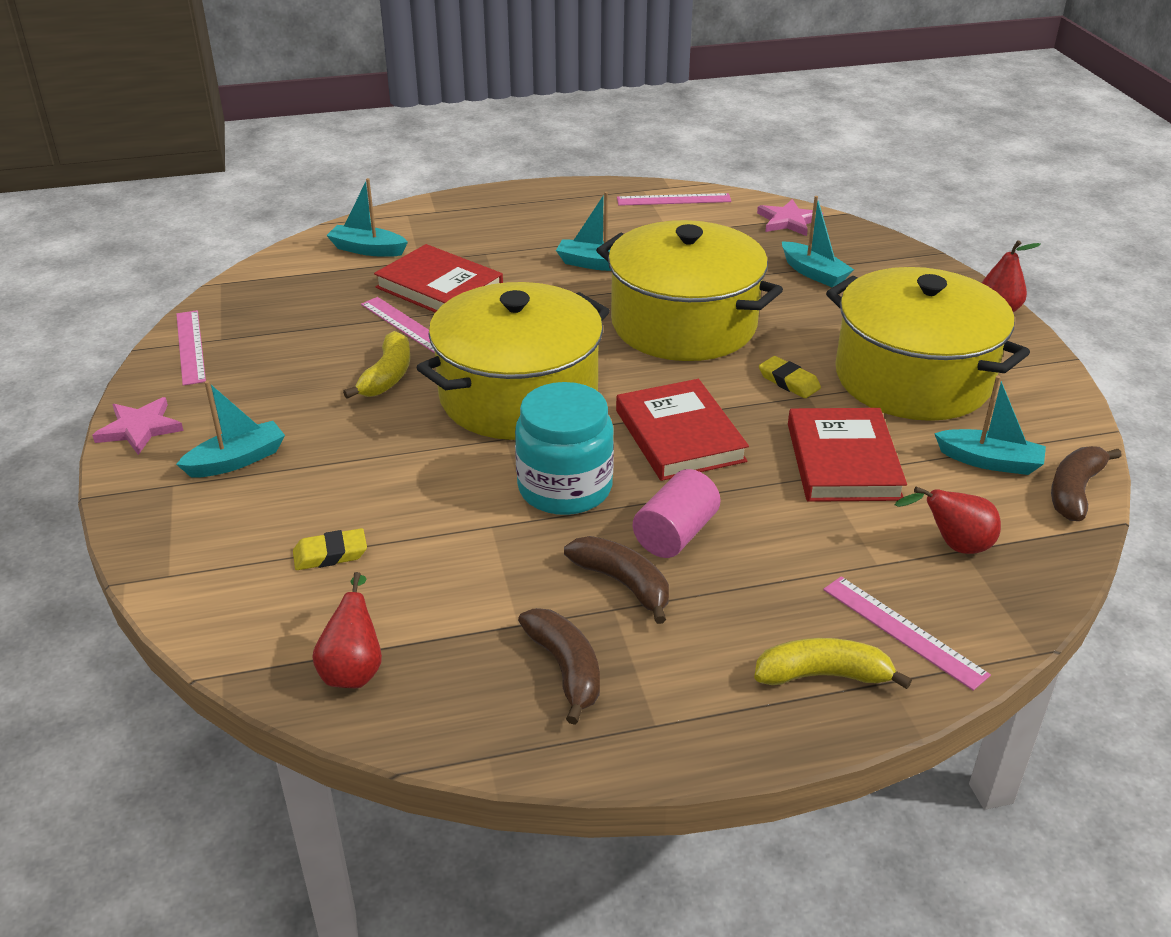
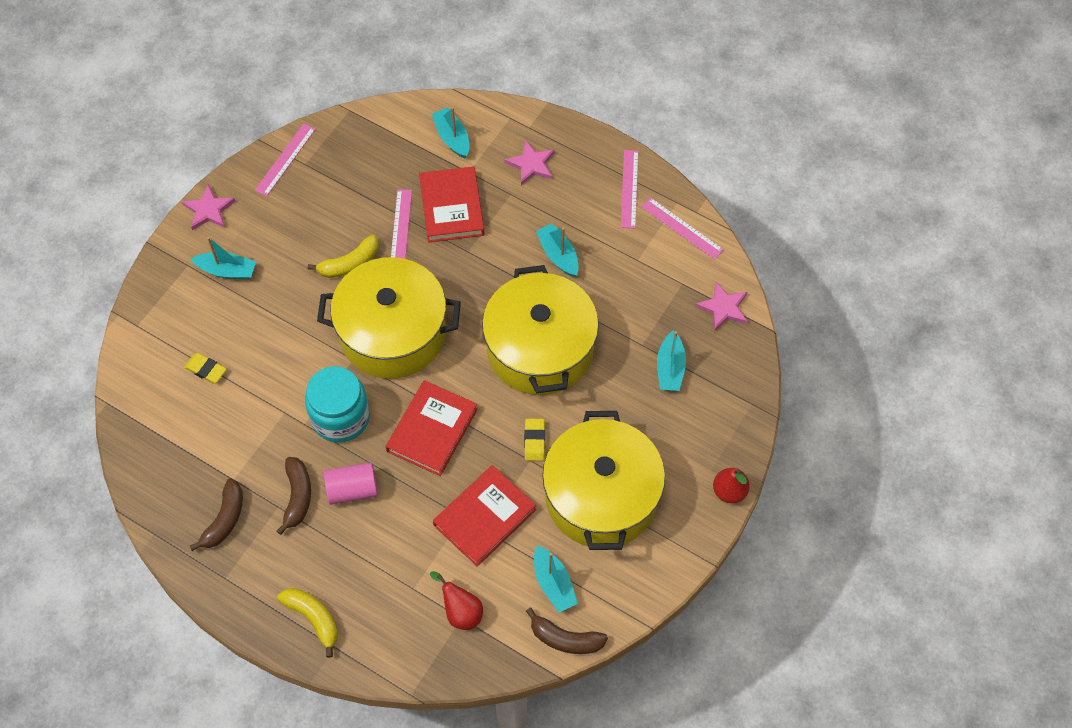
camera: 45 degrees right, 25 degrees up
(354, 669) = (152, 444): red pear -> none
(475, 229) = (531, 164): none -> pink star
(903, 631) = (374, 631): pink ruler -> pink ruler (629, 188)
(1075, 491) = (565, 639): brown banana -> brown banana turned 150 degrees counterclockwise

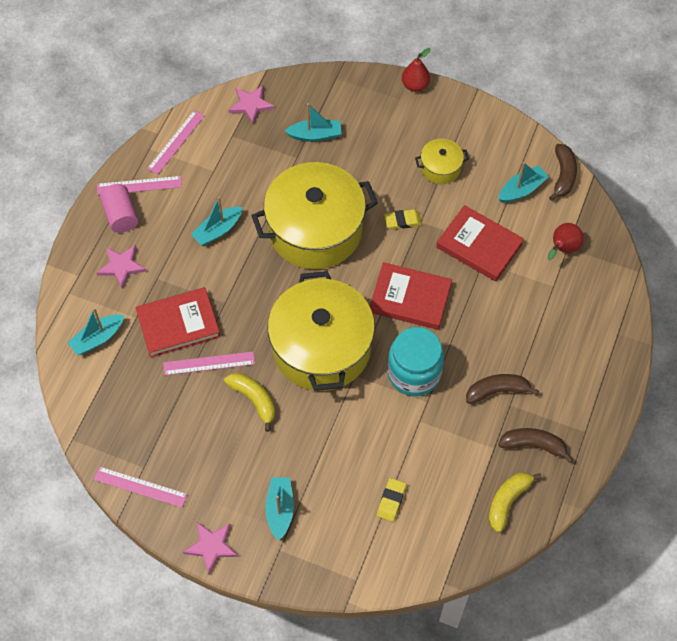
camera: 100 degrees left, 0 degrees up
(313, 619) = (600, 354): yellow banana -> yellow banana (508, 501)
(352, 489) = (480, 349): pink cylinder -> pink cylinder (121, 215)
(601, 496) = (440, 168): yellow pot -> yellow pot, size x0.44

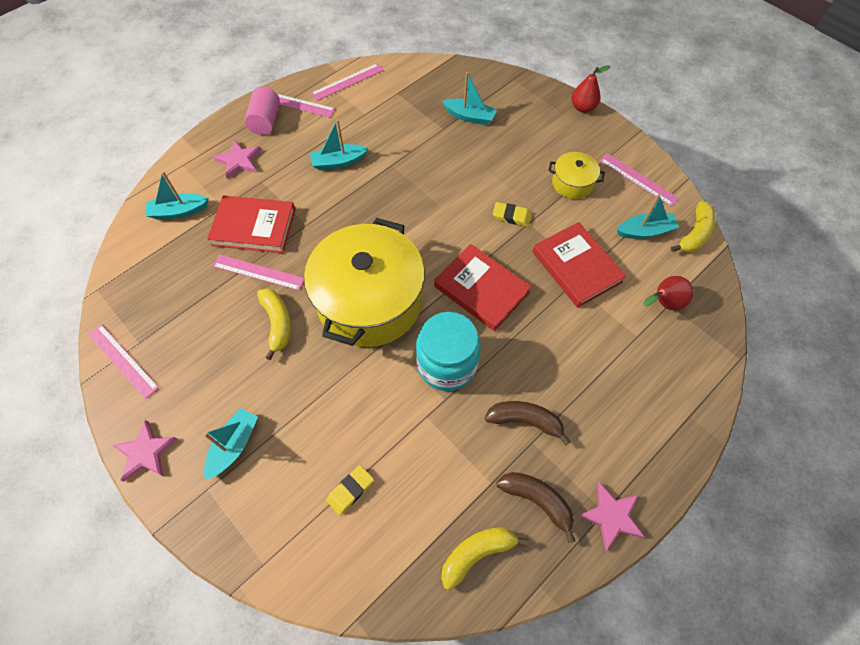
camera: 25 degrees right, 0 degrees up
(251, 105) = (427, 75): pink star -> pink star (611, 516)
(315, 230) = (425, 194): yellow pot -> none
(495, 141) = (638, 179): none -> pink ruler
(563, 176) = (694, 234): brown banana -> yellow banana

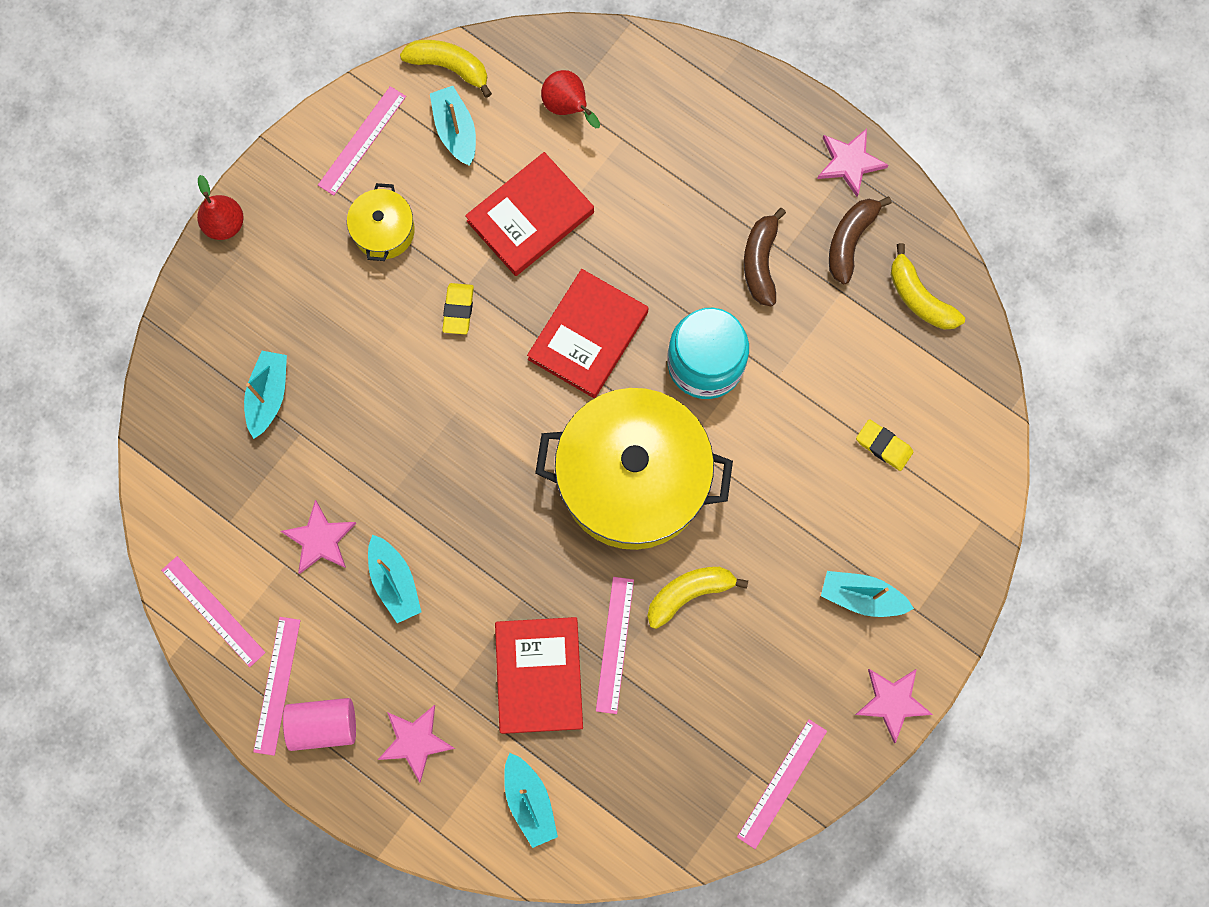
camera: 100 degrees left, 15 degrees up
(375, 131) = (320, 539): none -> pink star

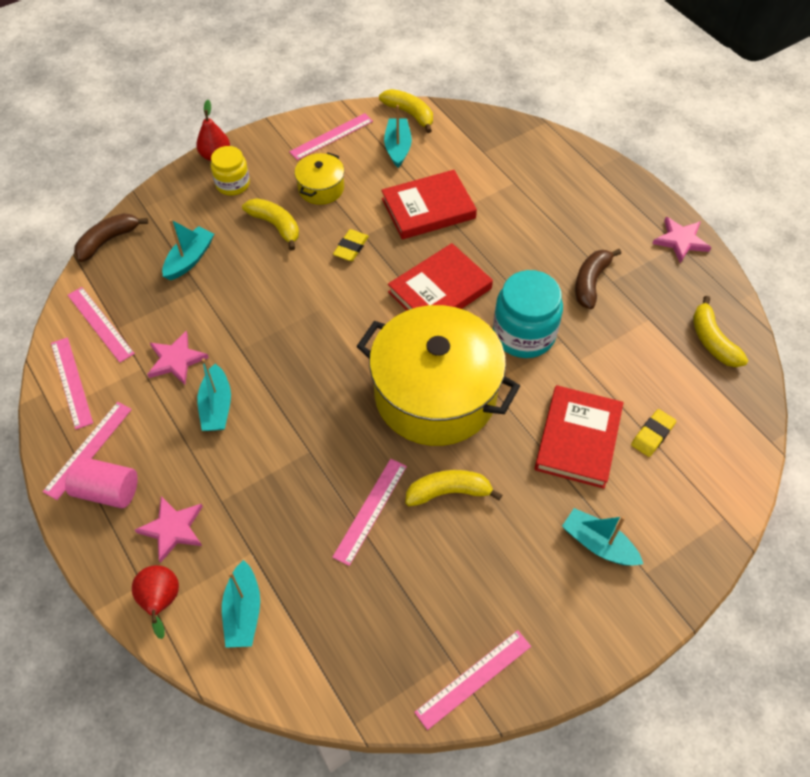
camera: 20 degrees right, 20 degrees down
(206, 523) = (100, 324): none -> pink ruler
(268, 262) = (233, 184): none -> yellow jar
(352, 309) = (276, 226): none -> yellow banana
(539, 675) = (297, 513): red book -> red book (578, 439)
(568, 107) = (482, 155): red pear -> red pear (161, 602)
(850, 240) = (666, 288): brown banana -> brown banana (108, 241)
(883, 446) = (652, 435): yellow eraser -> yellow eraser turned 75 degrees clockwise
(892, 702) = (600, 643): pink star -> none

